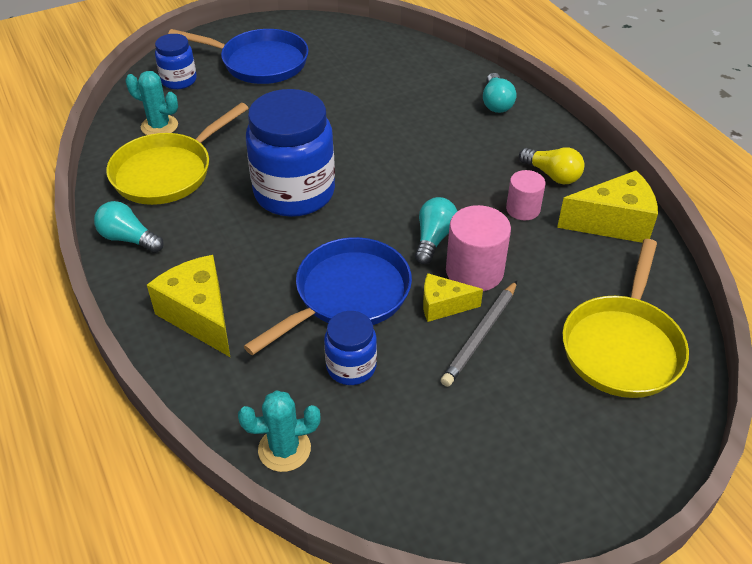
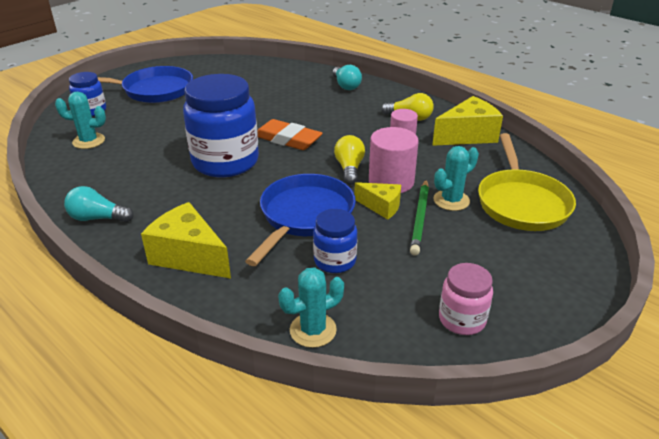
camera: 20 degrees left, 10 degrees down
(167, 172) = (110, 168): yellow pan -> none
(381, 175) = (287, 139): none -> orange eraser
(433, 239) = (349, 169): turquoise light bulb -> yellow light bulb
(443, 306) = (381, 207): yellow cheese -> yellow cheese turned 135 degrees counterclockwise
(453, 488) = (462, 319): none -> pink jar
(480, 335) = (420, 218): grey pencil -> green pencil
(534, 319) = (451, 200): none -> turquoise cactus

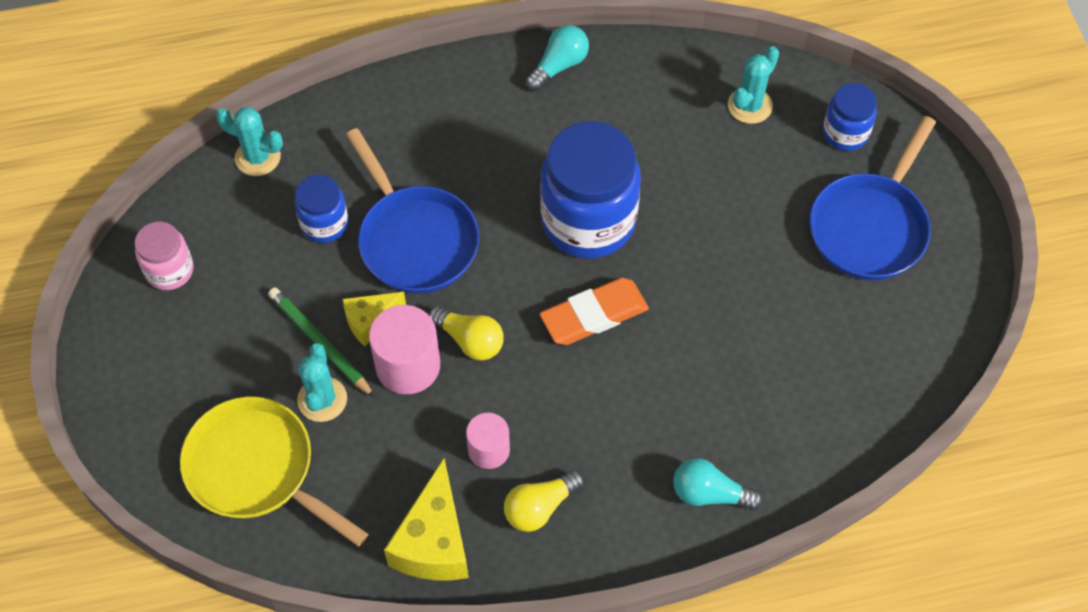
camera: 125 degrees right, 25 degrees up
(189, 256) = (432, 114): yellow cheese -> none
(313, 330) = (258, 157): turquoise cactus -> turquoise cactus turned 75 degrees counterclockwise

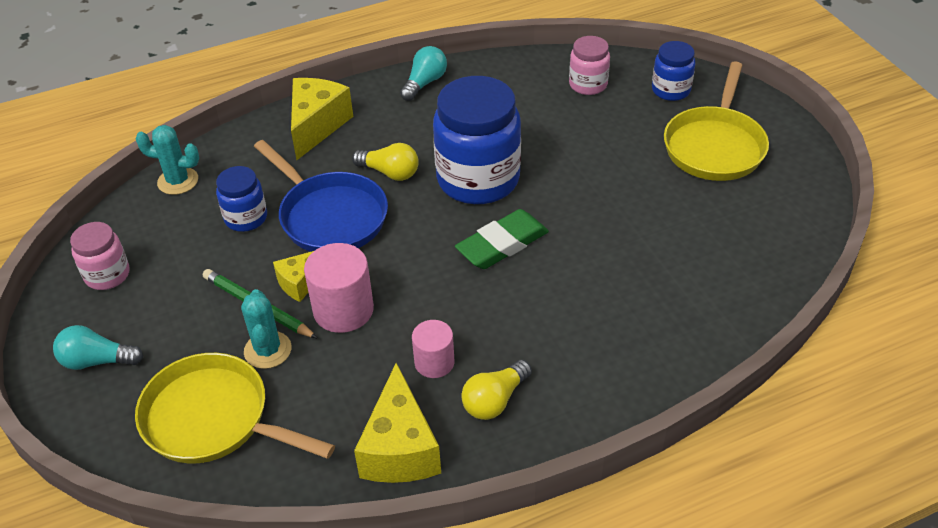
camera: 10 degrees left, 15 degrees down
(423, 107) = (317, 126): none -> yellow cheese
(470, 340) = (396, 281): yellow light bulb -> yellow light bulb (390, 172)
(594, 315) = (502, 244): orange eraser -> green eraser
(709, 494) = (648, 360): turquoise light bulb -> turquoise light bulb (97, 361)
(750, 105) = (588, 84): turquoise cactus -> pink jar
(870, 227) = (715, 146): blue pan -> yellow pan

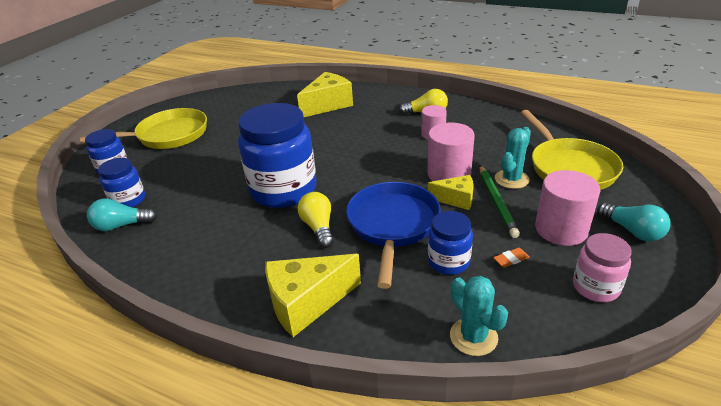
camera: 130 degrees left, 10 degrees down
(170, 316) = (561, 229): none -> pink cylinder
(195, 254) = (511, 259): none -> orange eraser
(400, 448) = (486, 119): yellow cheese -> yellow cheese (328, 105)
(425, 83) = (185, 279): turquoise light bulb -> turquoise light bulb (121, 225)
(502, 244) = (330, 155): green eraser -> none
(588, 84) = (128, 200): pink jar -> blue jar

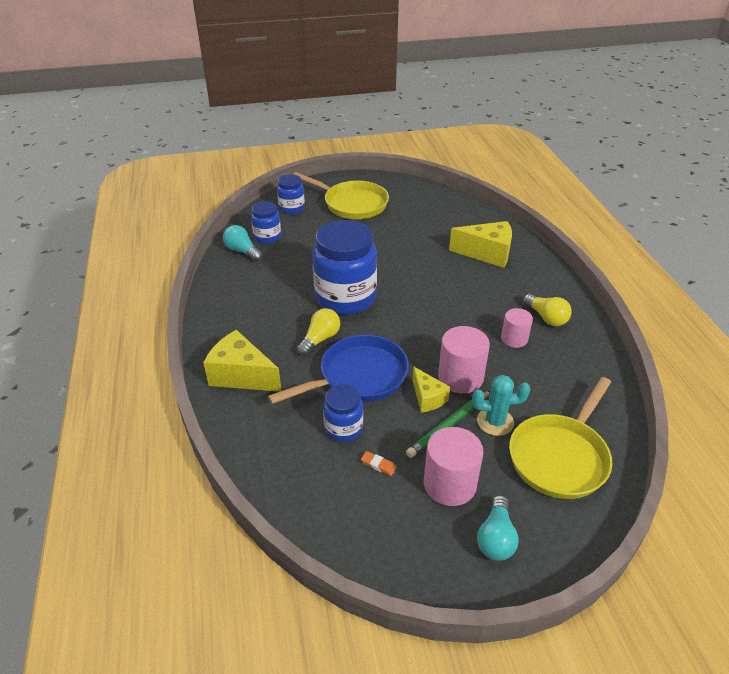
camera: 50 degrees right, 5 degrees up
(473, 337) = (275, 476): turquoise cactus -> none
(595, 287) = (389, 533): pink jar -> none

